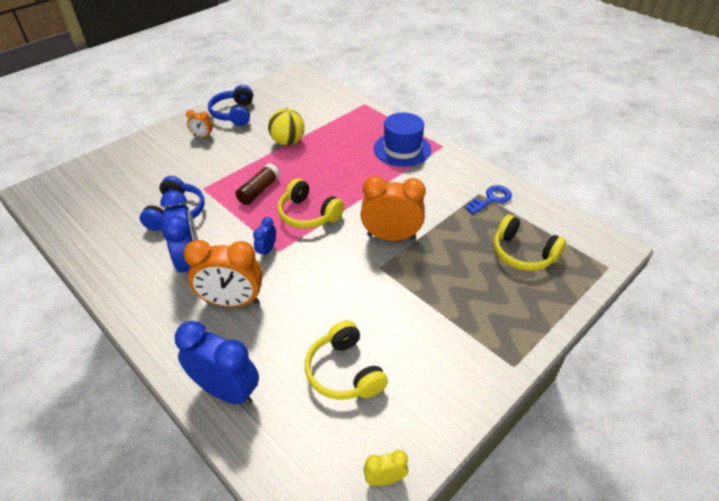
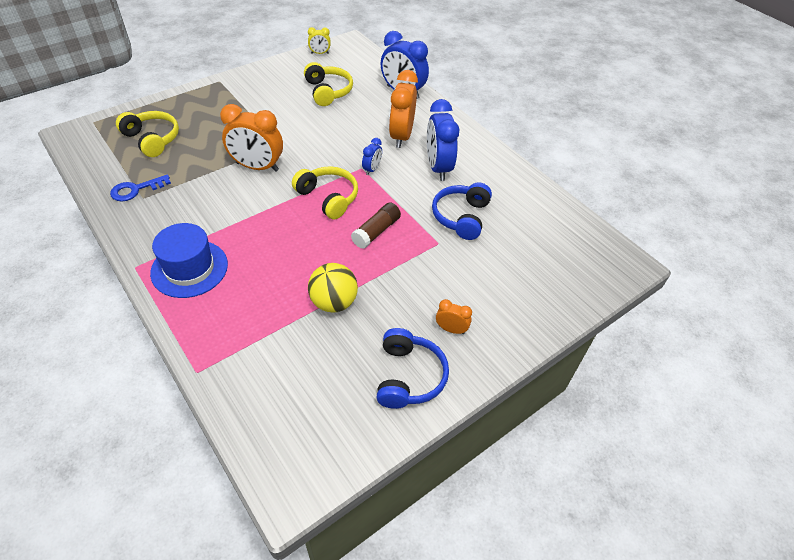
camera: 175 degrees left, 5 degrees up
(232, 302) = (401, 136): orange clock -> orange clock turned 90 degrees counterclockwise

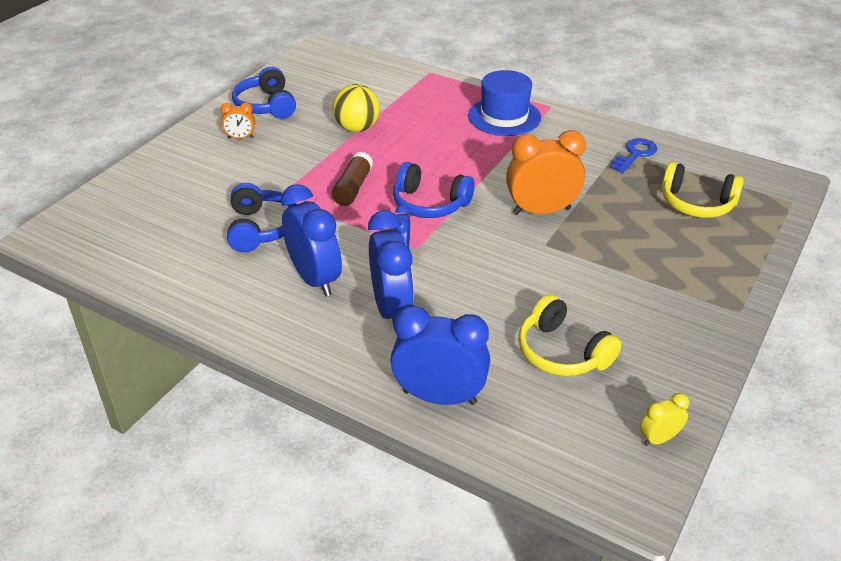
camera: 160 degrees right, 10 degrees down
(328, 198) = (430, 204): yellow headphones -> blue headphones
(401, 136) = (391, 309): orange clock -> blue clock

